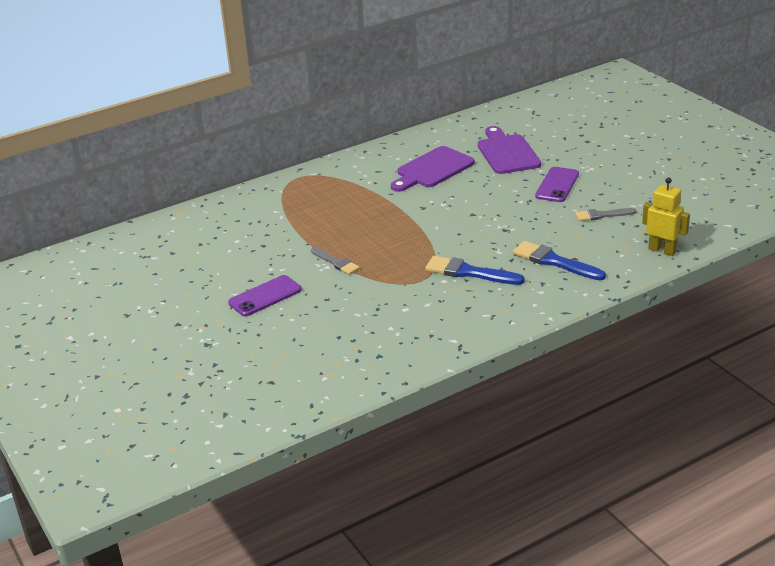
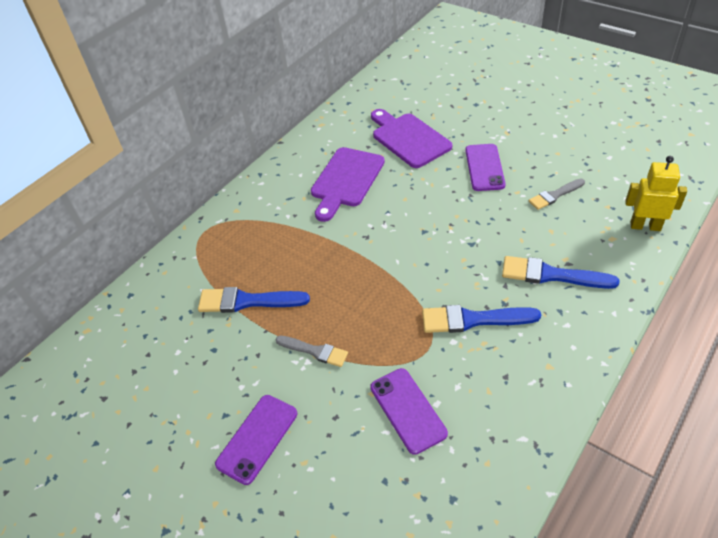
camera: 20 degrees left, 15 degrees up
(304, 224) = (247, 301): none -> blue brush
(381, 307) = (408, 410): none -> purple phone

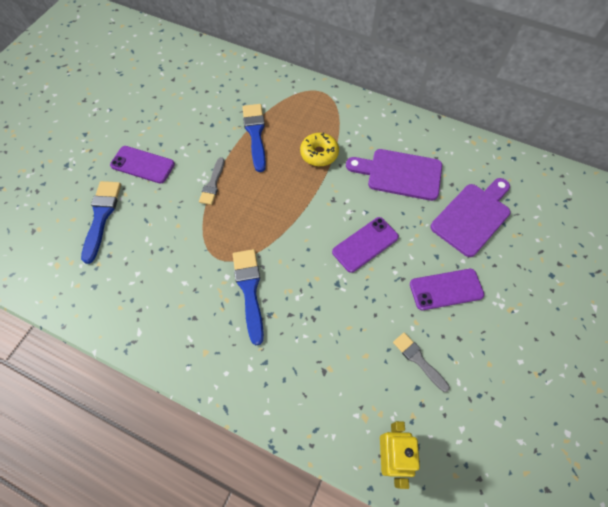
camera: 75 degrees right, 15 degrees up
(299, 242) = (319, 153): none -> yellow donut
(408, 410) = (163, 250): purple phone -> purple phone (365, 244)
(551, 275) = (307, 355): blue brush -> blue brush (101, 216)

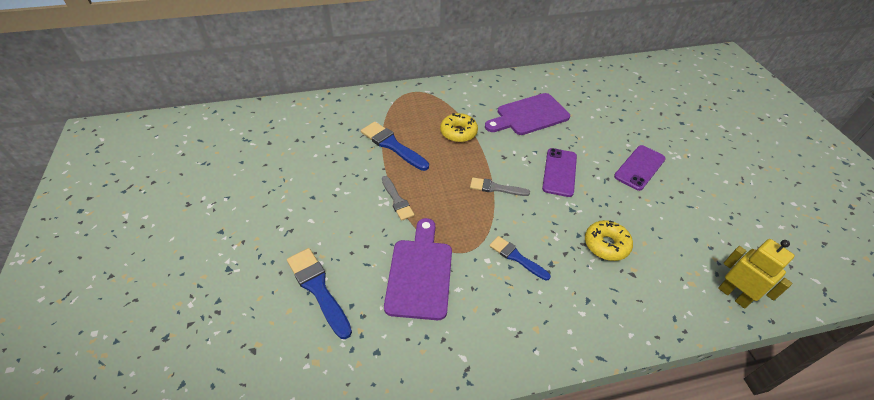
camera: 40 degrees left, 15 degrees down
(142, 165) = (313, 222): purple phone -> none
(249, 290) = (516, 257): blue brush -> blue brush, size x0.64
(330, 333) = (606, 245): none -> yellow donut
(418, 360) = (676, 221): grey brush -> grey brush (496, 188)
(472, 216) = (602, 115): purple cutting board -> purple cutting board (420, 273)

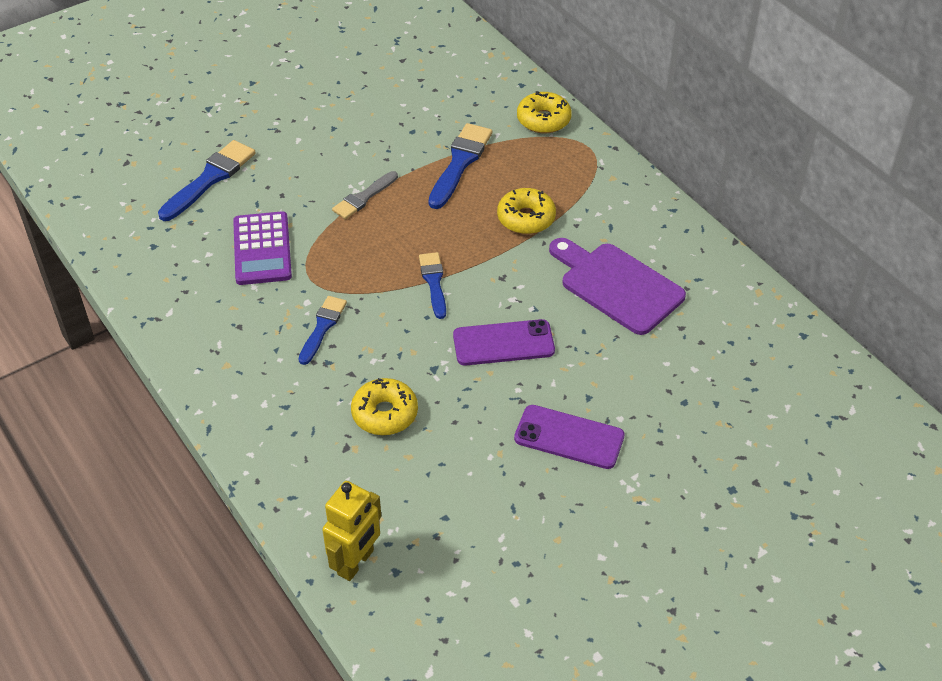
camera: 70 degrees right, 0 degrees up
(377, 101) = (543, 120): none -> yellow donut
(420, 273) = (262, 249): purple cutting board -> purple calculator
(496, 188) = (434, 282): grey brush -> blue brush

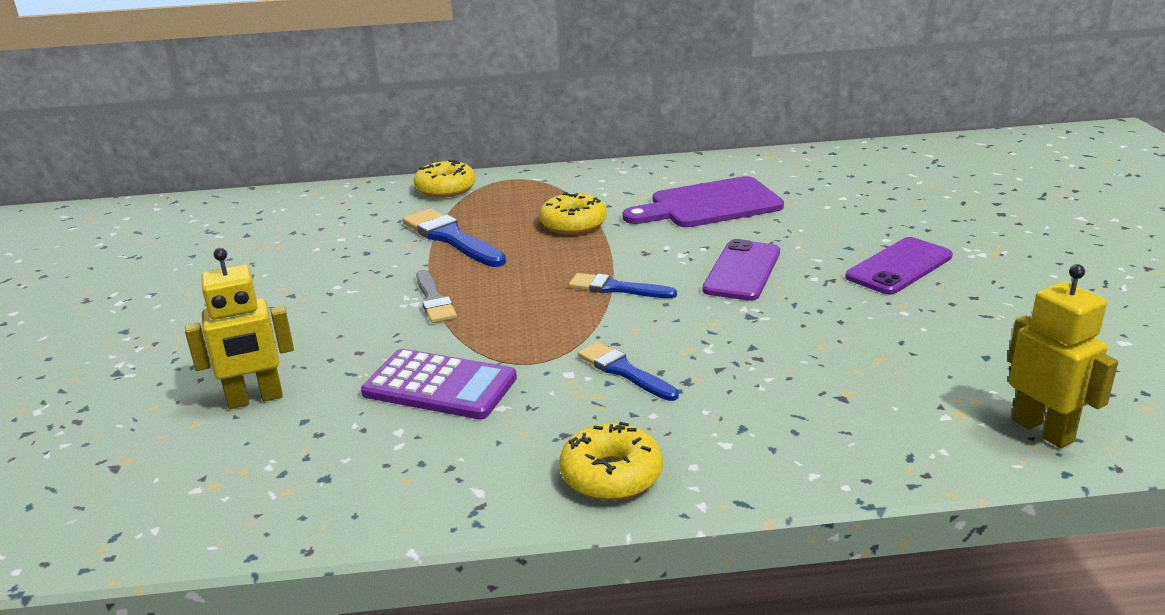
camera: 60 degrees left, 20 degrees down
(210, 179) = (255, 399): blue brush -> yellow robot
(385, 414) = (802, 360): yellow donut -> yellow donut (611, 475)

